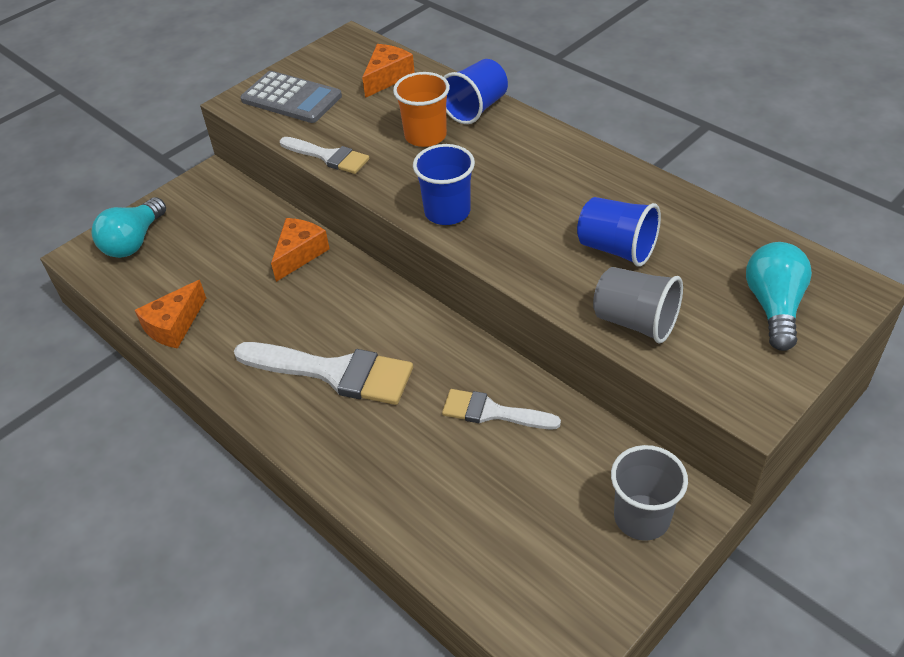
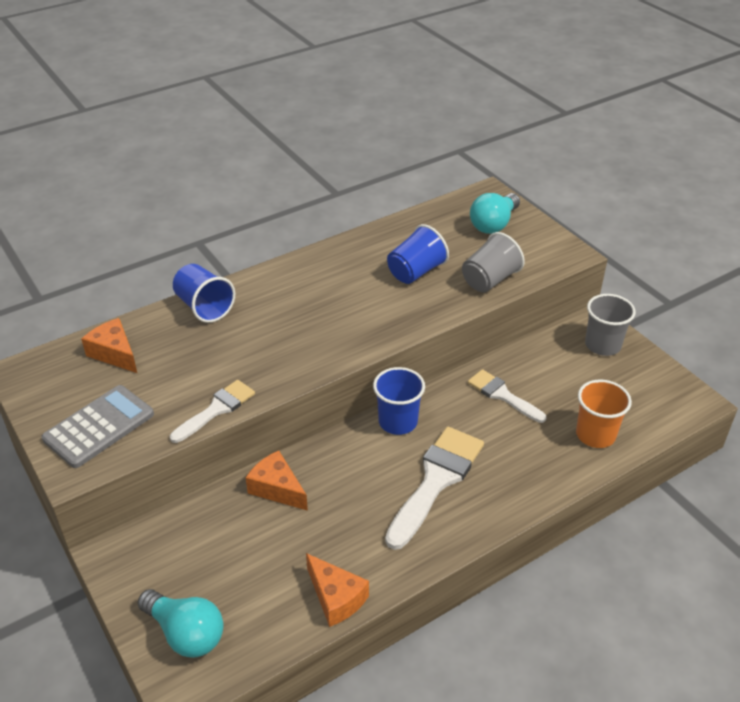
camera: 80 degrees left, 5 degrees down
(425, 136) = (224, 343): orange cup -> orange cup (595, 435)
(447, 212) = (335, 346): blue cup -> blue cup (398, 422)
(492, 412) = (502, 395): white brush -> white brush turned 105 degrees clockwise
(774, 307) = (493, 224): turquoise light bulb -> turquoise light bulb turned 75 degrees counterclockwise

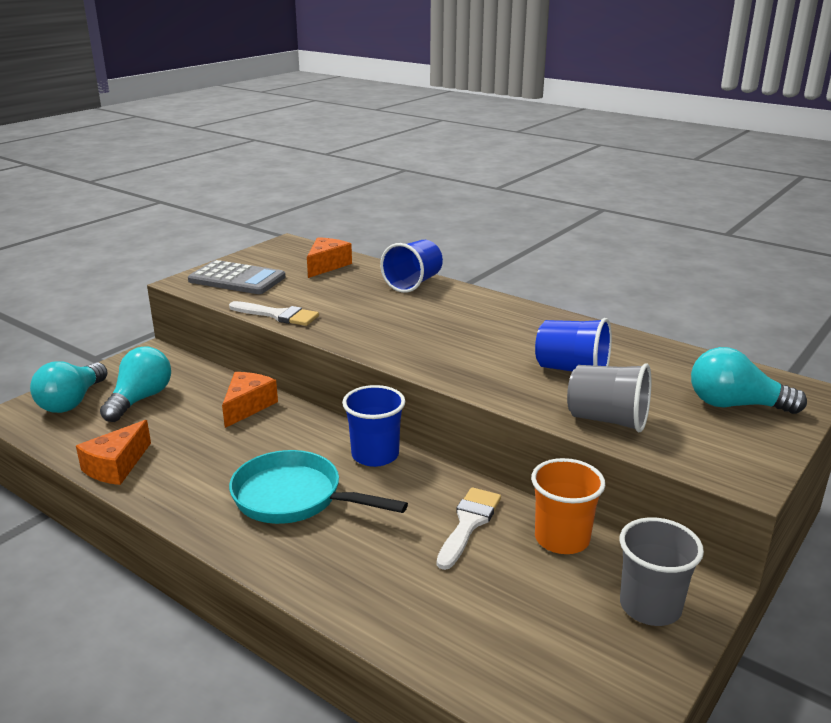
camera: 70 degrees right, 15 degrees down
(215, 571) = (140, 399): none -> turquoise light bulb
(436, 480) = (294, 498): white brush -> turquoise pan
(595, 435) = (442, 624): orange cup -> orange cup (562, 539)

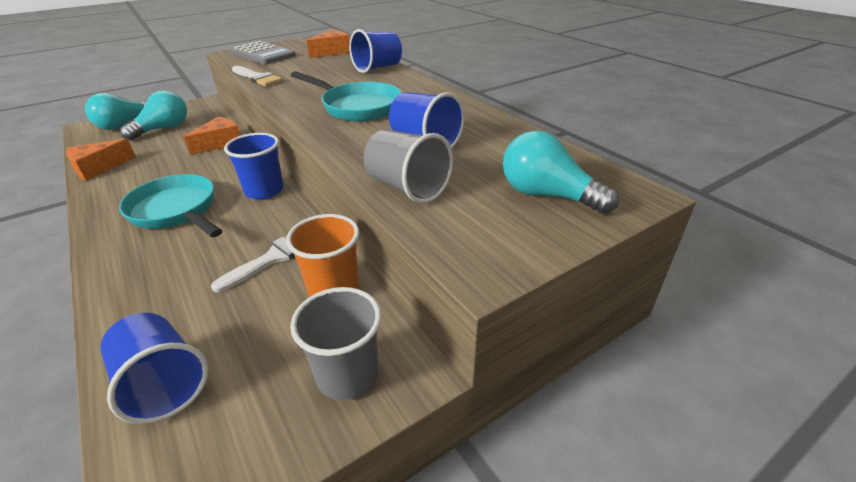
camera: 20 degrees right, 10 degrees up
(452, 339) = (357, 107): none -> turquoise pan
(491, 658) = (163, 384): none -> blue cup

